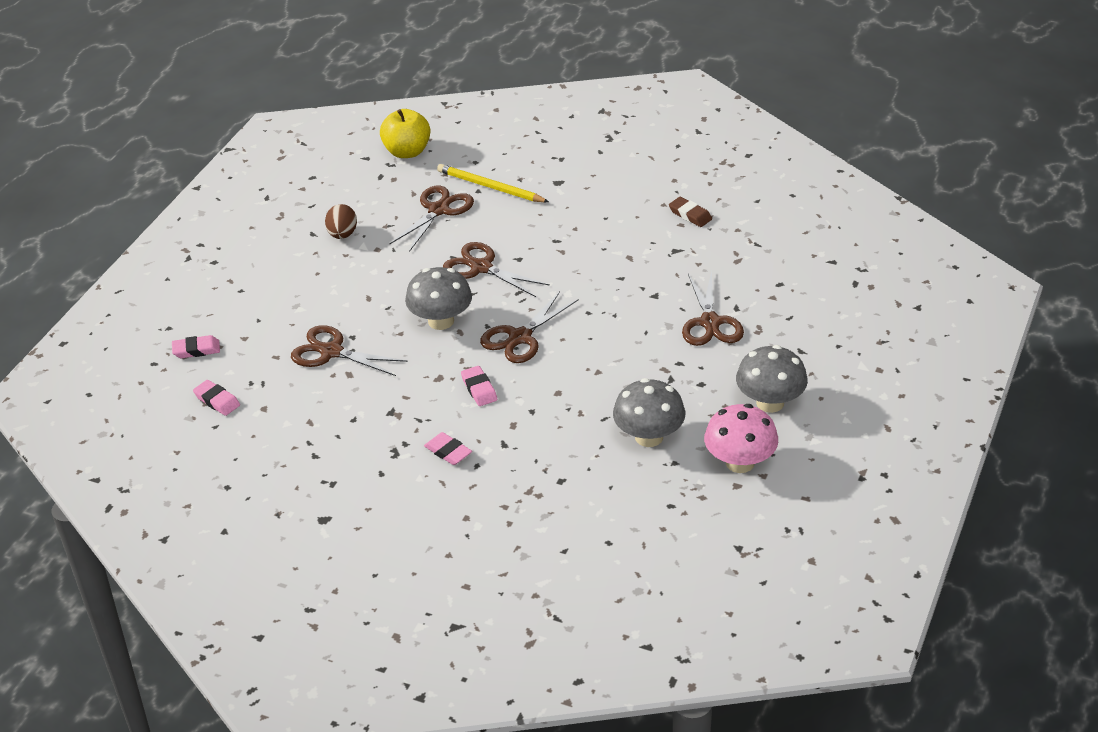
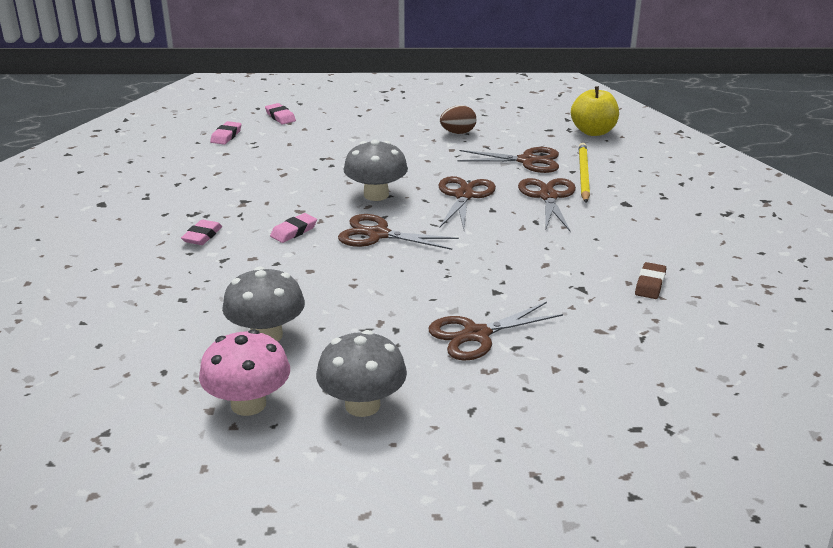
camera: 65 degrees right, 10 degrees down
(331, 352) = (307, 161): brown scissors -> brown scissors (548, 196)

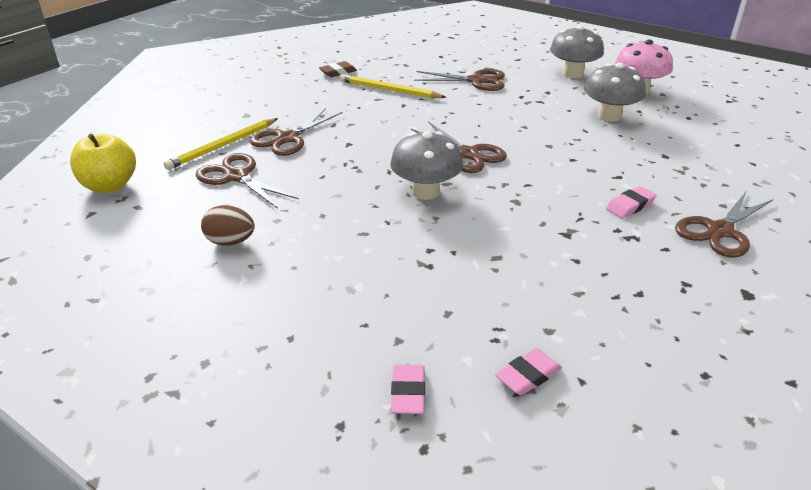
camera: 145 degrees left, 5 degrees up
(294, 231) = (538, 181): pink eraser -> none
(464, 196) = (351, 163): brown scissors -> brown scissors (720, 231)
(551, 280) = (389, 90): none -> yellow pencil

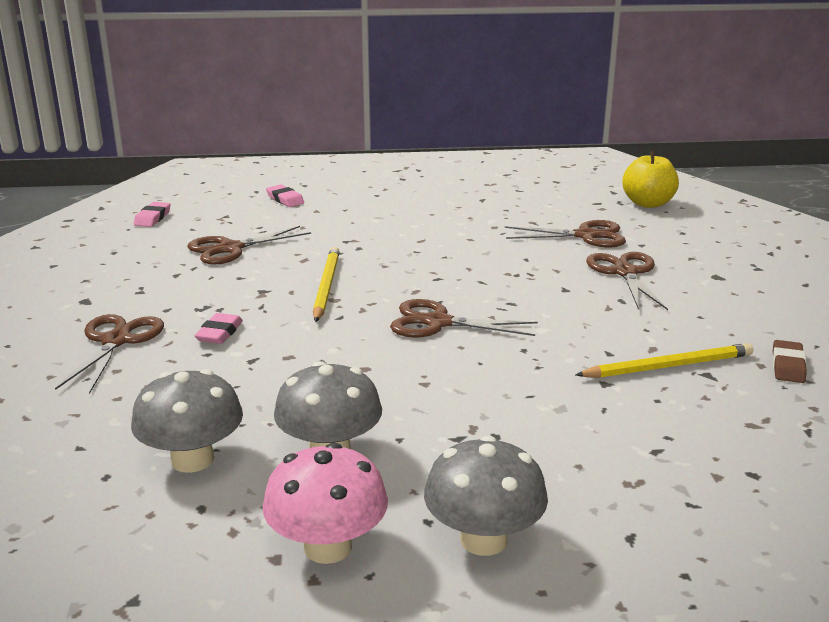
camera: 140 degrees right, 10 degrees down
(223, 146) = (656, 248): yellow pencil -> yellow pencil (326, 287)
(230, 242) = (495, 209): brown egg -> none
(426, 192) = (421, 278): grey mushroom -> grey mushroom (192, 459)
(476, 81) = (601, 438): brown scissors -> brown scissors (230, 249)
(528, 375) = (225, 221): pink eraser -> pink eraser (152, 218)

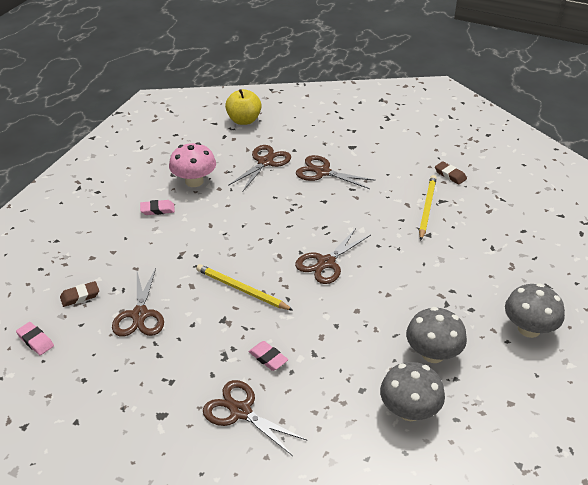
camera: 60 degrees left, 15 degrees up
(232, 216) = (80, 296): none -> brown eraser
(285, 199) = (75, 259): pink eraser -> pink eraser (157, 210)
(327, 547) = (510, 382): pink mushroom -> pink mushroom (194, 181)

